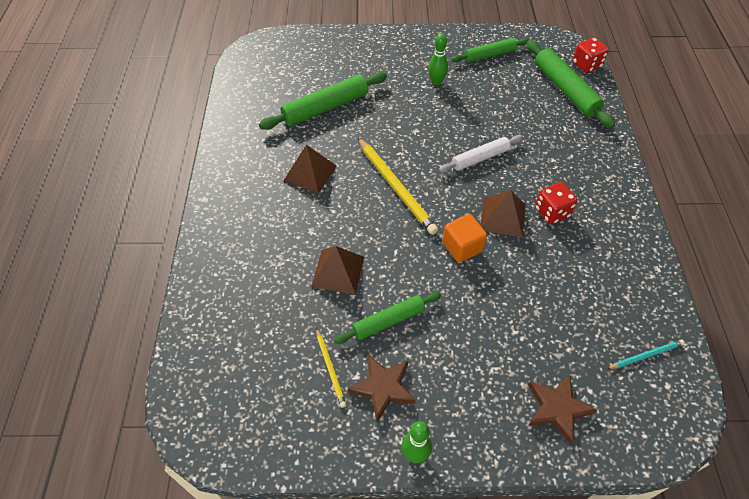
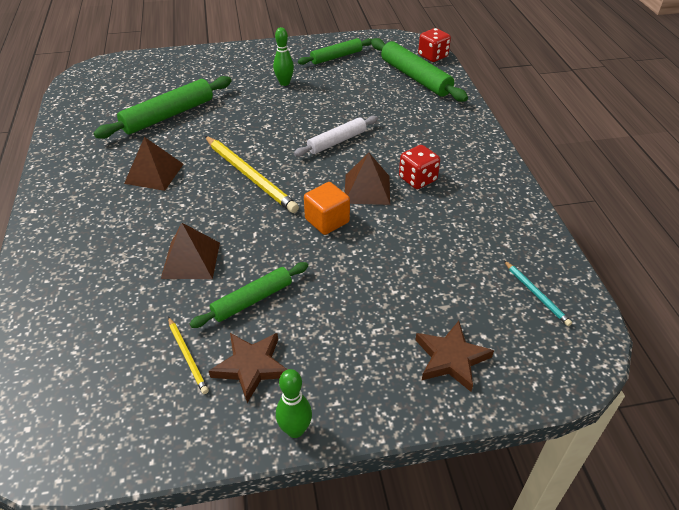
camera: 10 degrees left, 10 degrees down
(646, 355) = (536, 294): turquoise pencil -> turquoise pencil turned 90 degrees clockwise

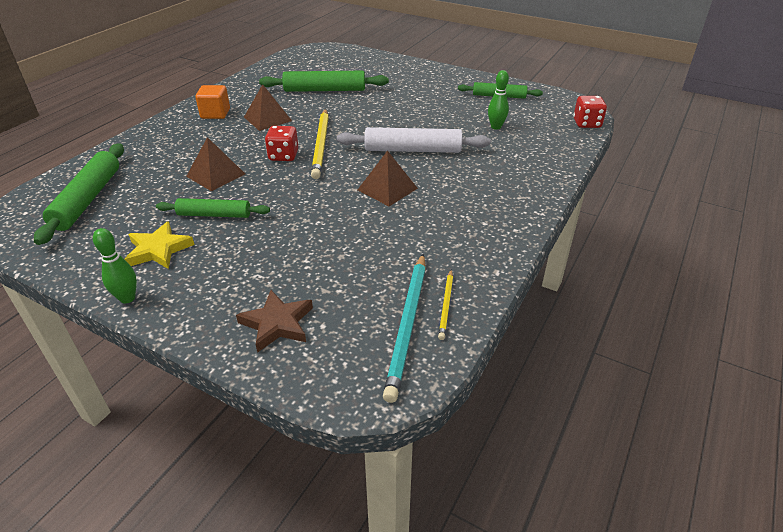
camera: 40 degrees right, 5 degrees down
(187, 356) = (137, 224): yellow pencil -> yellow pencil (446, 305)
(251, 366) = (158, 249): brown star -> yellow star
(284, 83) = (431, 99): green bowling pin -> green bowling pin (496, 127)
(327, 221) = (329, 194): orange cube -> orange cube (215, 113)
(337, 141) = (413, 150): white rolling pin -> white rolling pin, size x1.56
(415, 77) = (546, 132): green rolling pin -> green rolling pin (87, 199)
(417, 179) = (436, 200): red dice -> red dice (283, 156)
(536, 294) = (408, 325): turquoise pencil -> turquoise pencil, size x1.95

